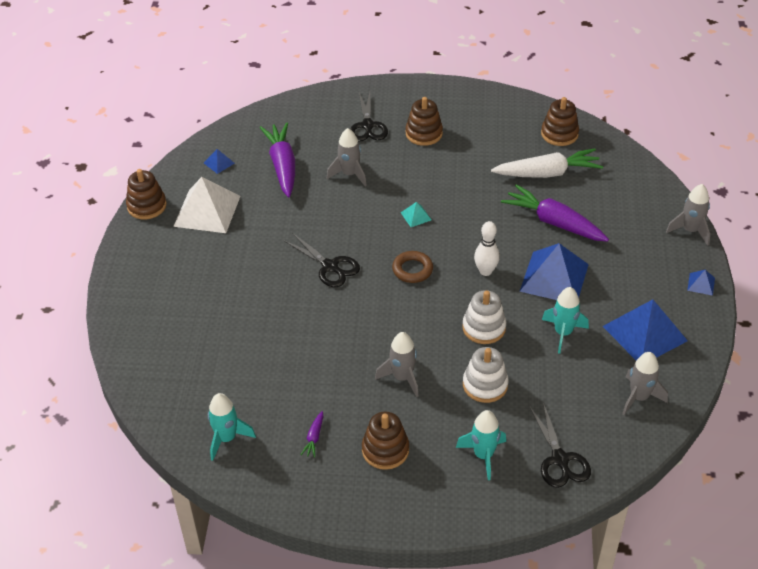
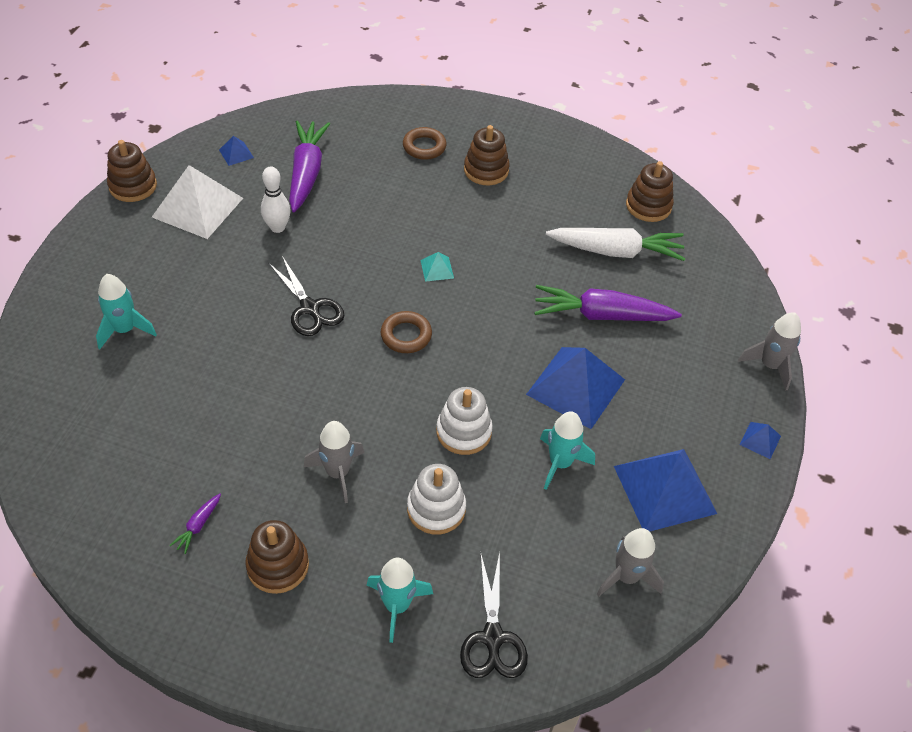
camera: 10 degrees right, 5 degrees up
(226, 438) = (94, 499): turquoise rocket -> turquoise rocket (125, 330)
(349, 174) = (379, 200): grey rocket -> none
(367, 126) = (424, 147): black scissors -> brown ring
(485, 271) = (494, 358): white bowling pin -> white bowling pin (277, 227)
(554, 222) = (601, 315): purple carrot -> purple carrot turned 45 degrees counterclockwise

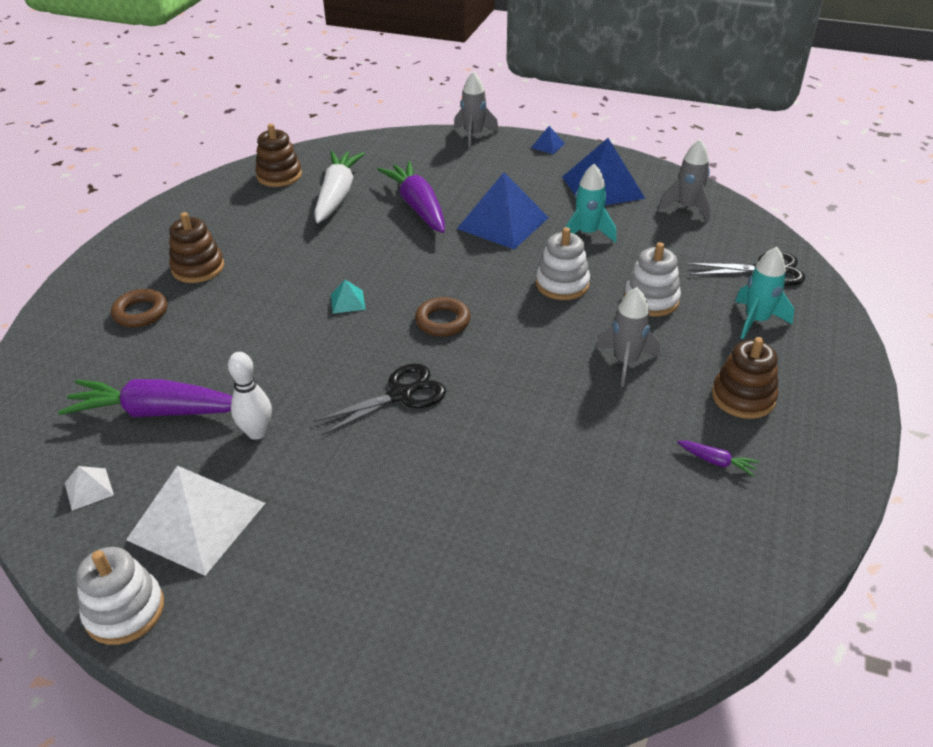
camera: 85 degrees left, 10 degrees down
(125, 330) = (433, 573): turquoise rocket -> none
(133, 186) = (125, 611): brown stacking toy -> white stacking toy
(236, 153) = (89, 489): blue pyramid -> white pyramid
(601, 315) = (418, 206): purple carrot -> purple carrot turned 150 degrees clockwise

